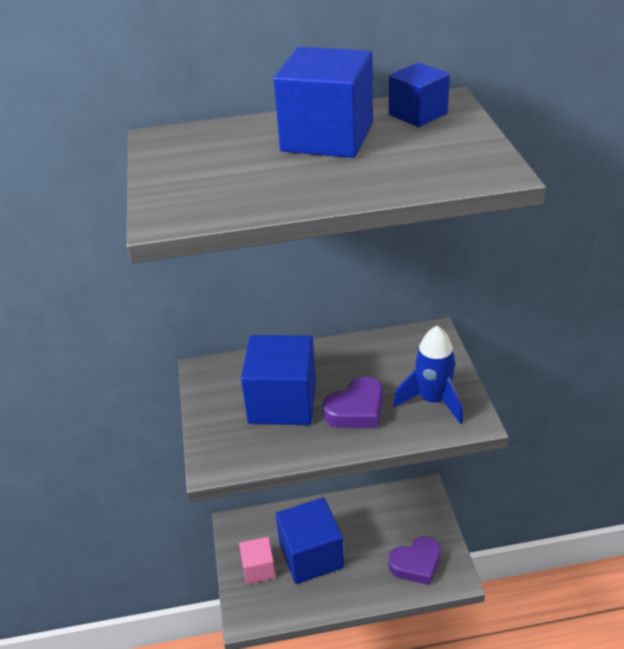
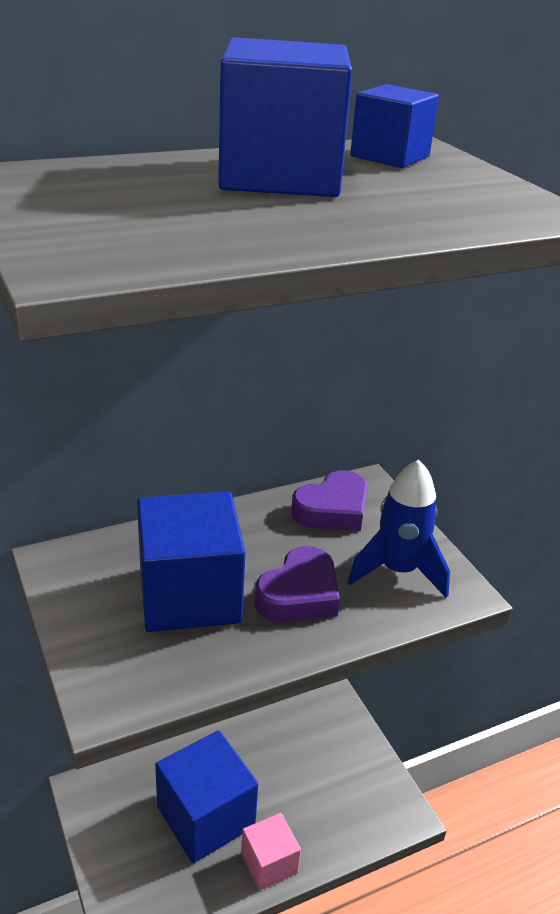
camera: 20 degrees left, 5 degrees down
(259, 569) = (134, 850): pink cube -> pink cube (269, 863)
(416, 564) = (349, 804): purple heart -> purple heart (332, 509)

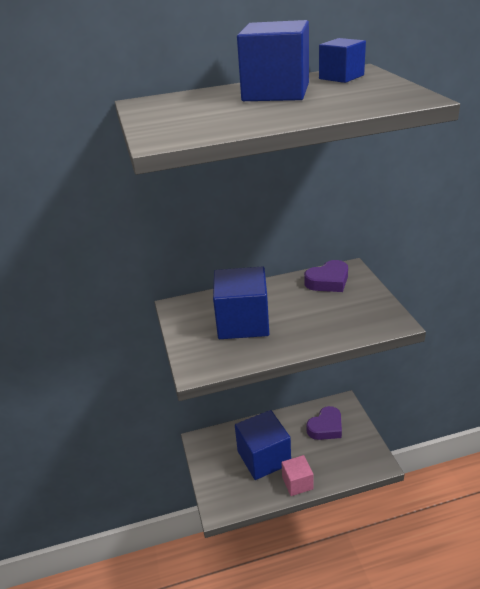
camera: 15 degrees right, 0 degrees up
(299, 594) = (302, 323): purple heart -> purple heart (326, 427)
(398, 571) = (360, 312): blue rocket -> none

